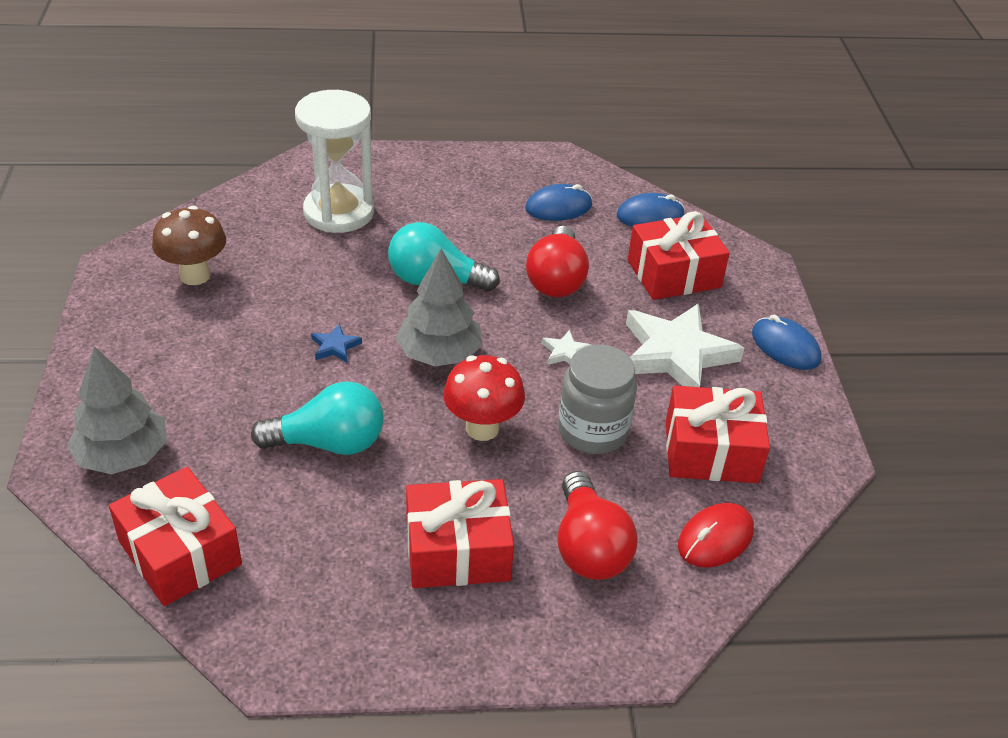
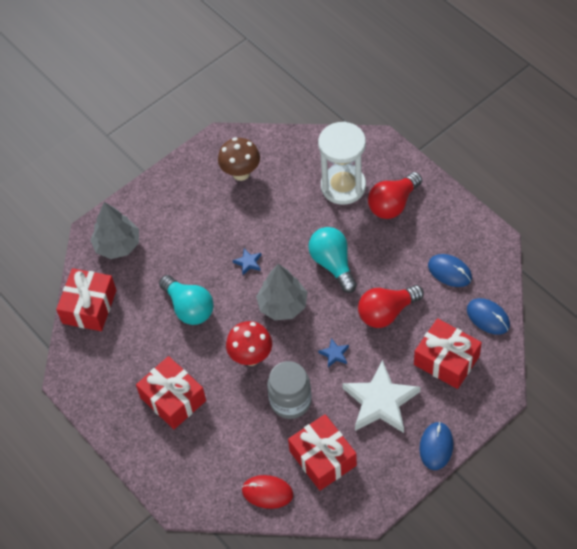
camera: 60 degrees right, 15 degrees up
(565, 352) = (334, 354): white star -> blue star
(589, 547) = (218, 446): red light bulb -> red light bulb (393, 204)

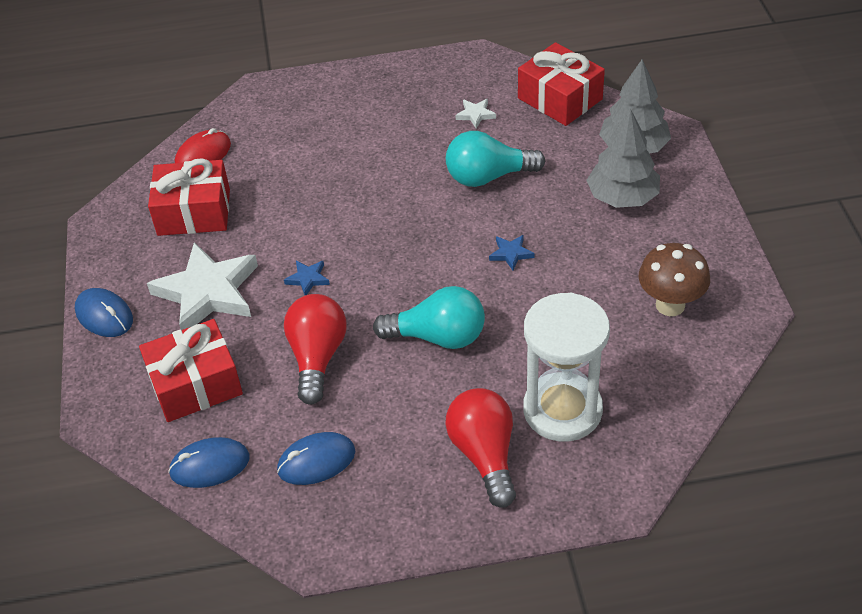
camera: 120 degrees right, 10 degrees down
(132, 347) = (475, 115): none -> white star
(173, 399) = (380, 124): red gift -> none
(251, 357) = (373, 204): red mushroom -> none
(282, 305) = (419, 260): grey tree -> grey tree (622, 197)
(290, 401) = (286, 214): grey jar -> none

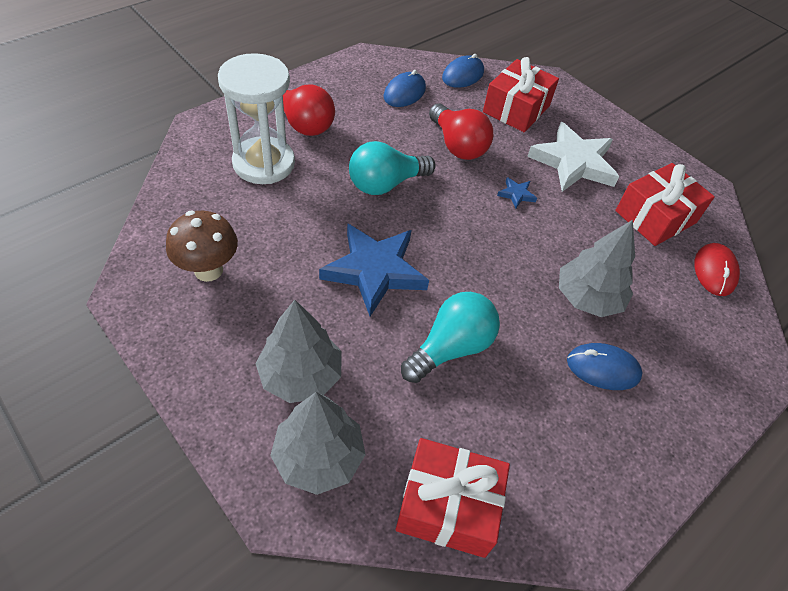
camera: 140 degrees right, 5 degrees up
(104, 315) = (618, 128): blue mouse -> blue mouse (603, 368)
(339, 172) = (587, 298): none -> grey tree
(475, 115) = (524, 431): white star -> none
(511, 254) = (375, 271): blue star -> blue star, size x2.43

